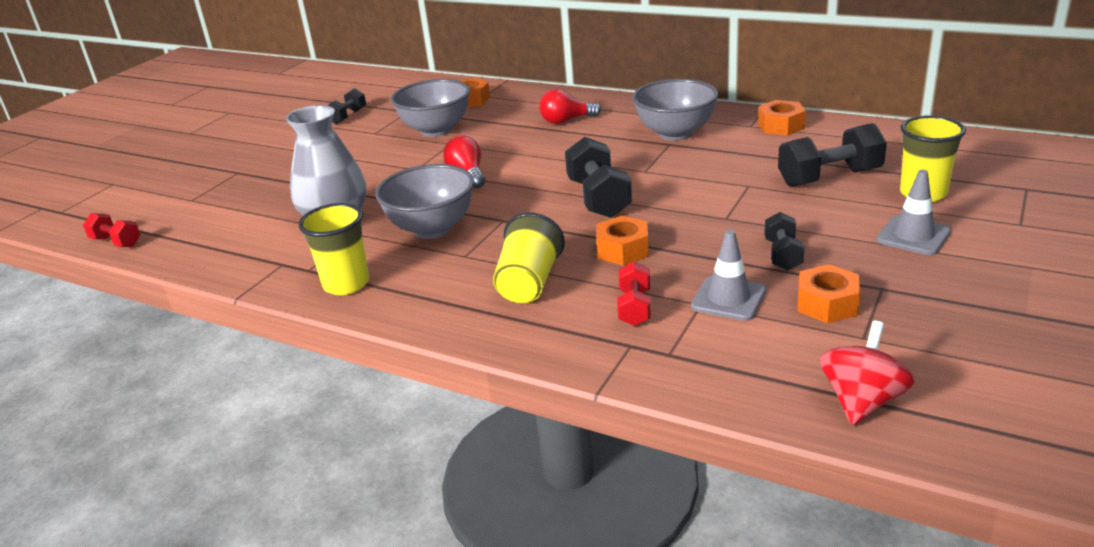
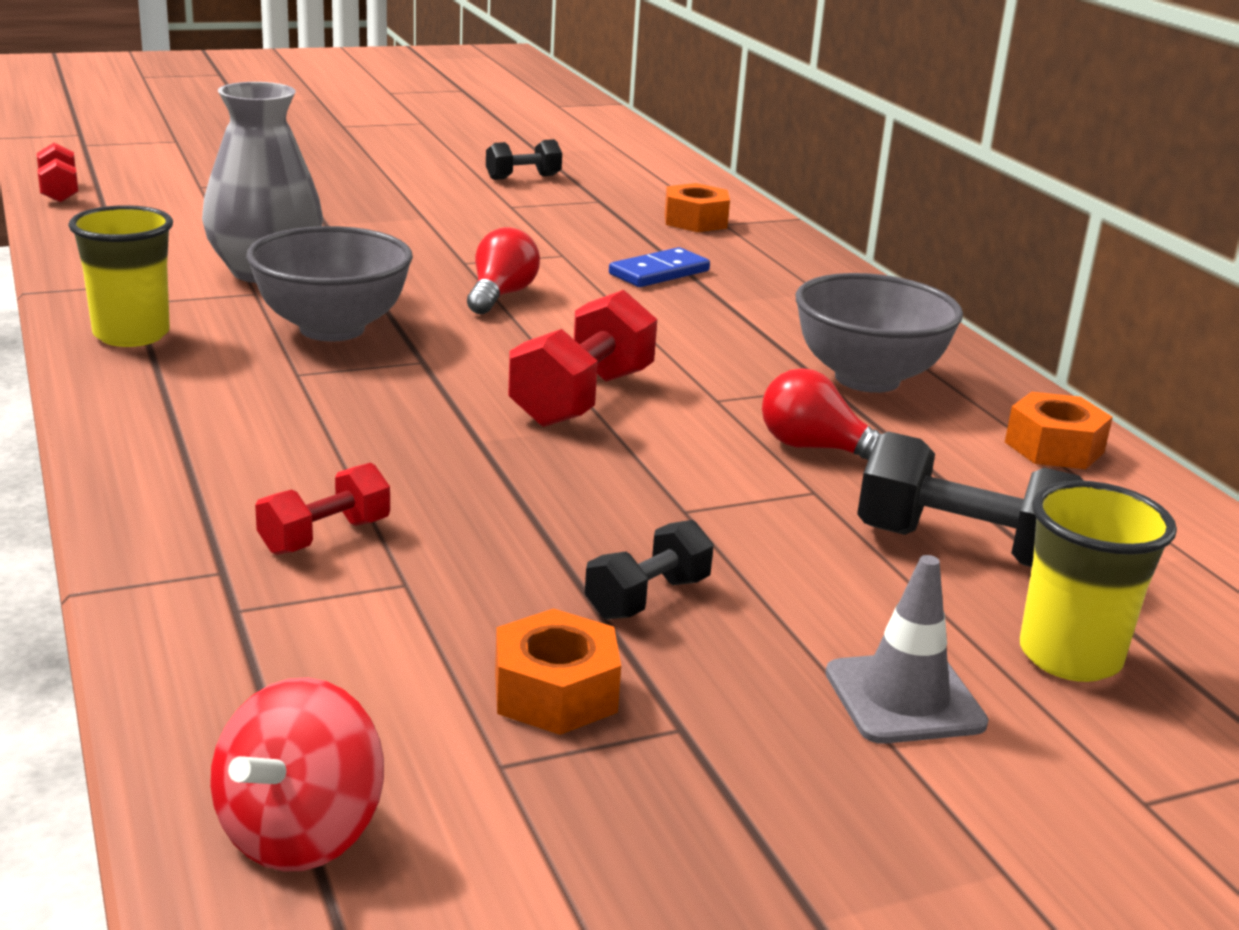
camera: 35 degrees right, 5 degrees down
(436, 130) = (581, 234): grey bowl -> none
(507, 131) = (659, 272): none -> blue domino
(529, 283) = (287, 439): yellow cup -> none
(566, 121) = (757, 295): red light bulb -> red light bulb (815, 448)
(598, 198) = (582, 398): black dumbbell -> red dumbbell
(623, 250) = (469, 468): orange nut -> none
(728, 298) = (451, 600): grey traffic cone -> none
(861, 401) = (300, 832): red spinning top -> red spinning top turned 135 degrees clockwise

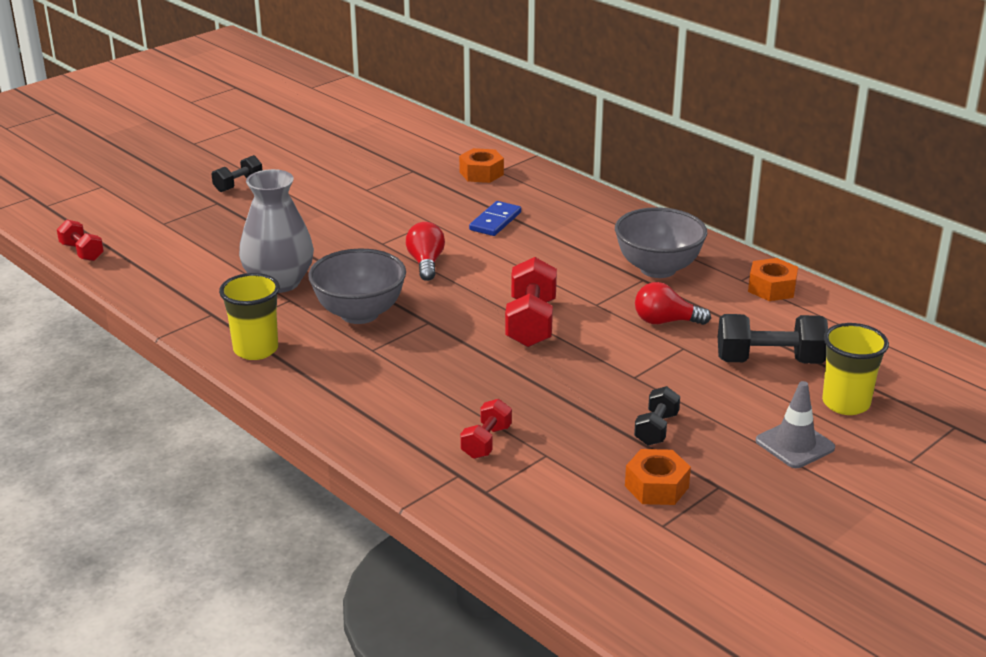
camera: 20 degrees left, 5 degrees up
(300, 832) = (613, 578): red spinning top -> none
(523, 177) = (351, 162): black dumbbell -> black dumbbell (238, 185)

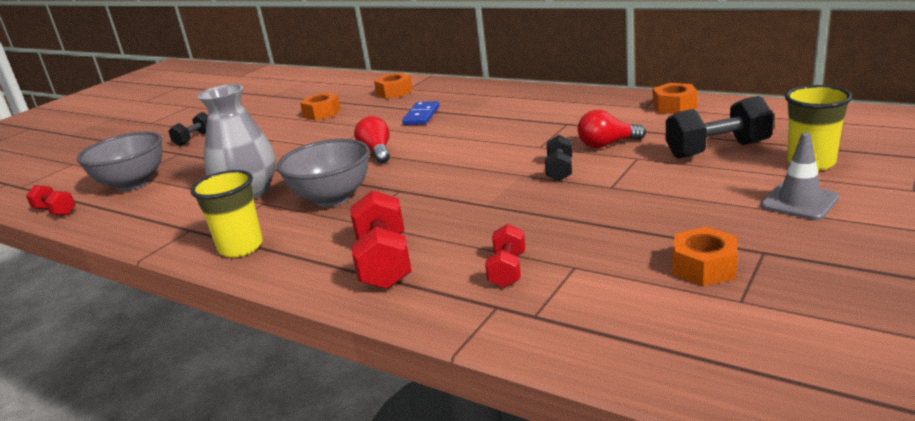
camera: 10 degrees left, 5 degrees down
(388, 185) = (322, 113): none -> orange nut
(531, 323) = (492, 171): red dumbbell -> red dumbbell (384, 262)
(656, 429) = (663, 220): black dumbbell -> black dumbbell (559, 170)
(658, 269) = (573, 115): grey bowl -> grey bowl (133, 184)

